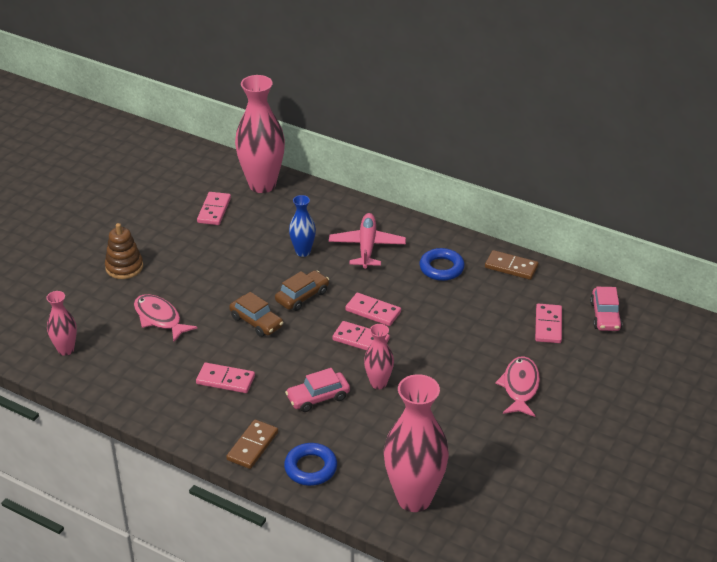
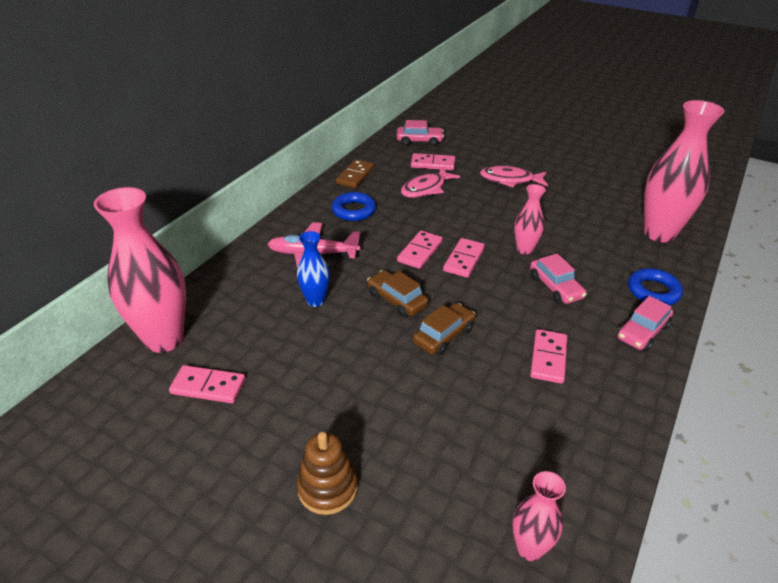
camera: 90 degrees left, 0 degrees up
(159, 318) = (445, 431): pink fish -> pink fish (426, 188)
(252, 446) = (642, 332): brown domino -> pink car

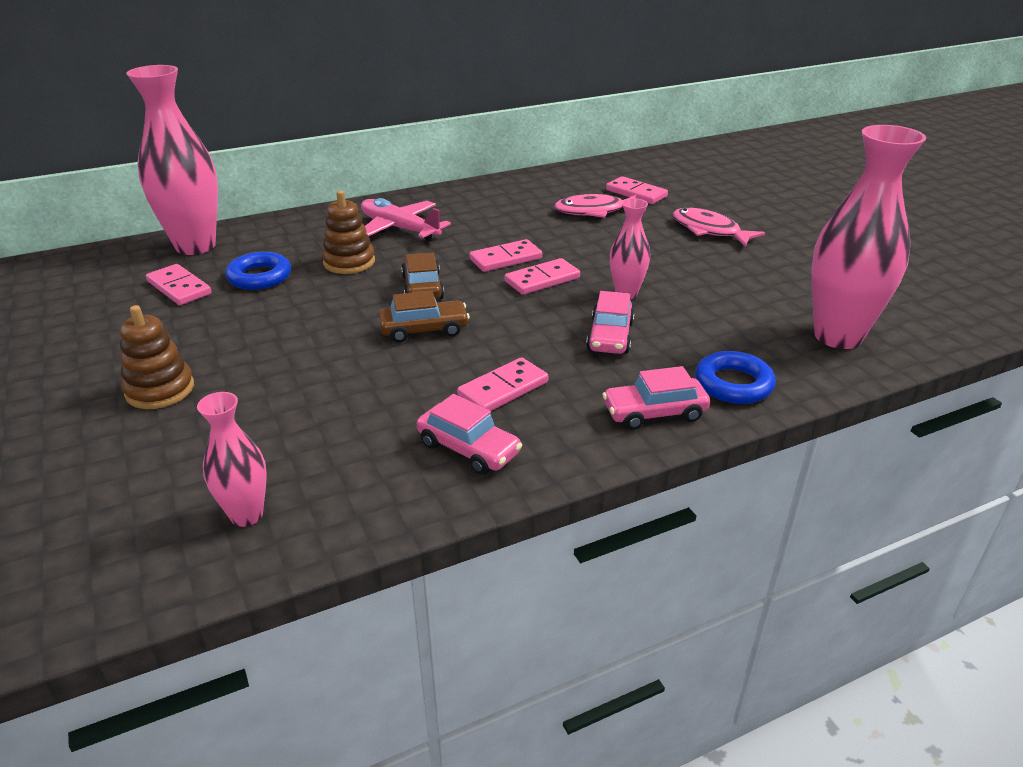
camera: 35 degrees right, 5 degrees down
(315, 301) = (349, 262): blue vase -> brown stacking toy
(354, 210) = (490, 208): blue ring -> blue ring (259, 277)
(355, 176) = (534, 181): brown domino -> none
(419, 141) = (652, 170): pink car -> pink car (468, 448)

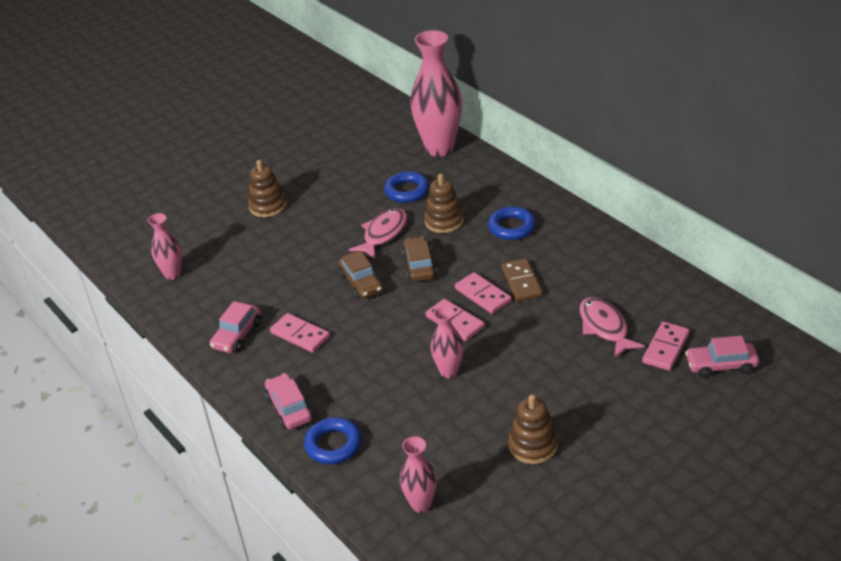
camera: 80 degrees right, 5 degrees up
(179, 288) = (380, 166): pink domino -> none
(399, 228) = (512, 227): pink plane -> blue ring
(422, 287) = (419, 266): brown car -> brown car turned 75 degrees counterclockwise
(498, 237) = (521, 282): none -> brown domino
(610, 336) = (380, 373): pink car -> pink car (721, 365)
(709, 230) = (599, 409): pink fish -> pink fish (383, 234)
(753, 266) = (533, 445): none -> brown stacking toy
(838, 336) = (421, 504): pink vase -> pink vase, size x0.51

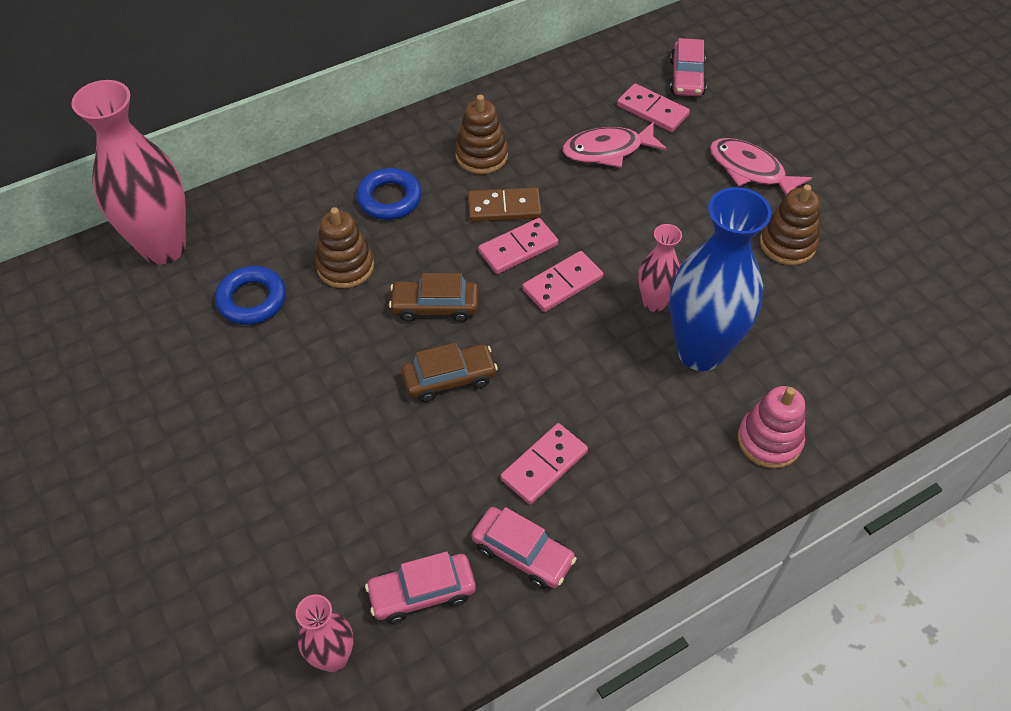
camera: 85 degrees left, 15 degrees up
(268, 206) = (199, 493): brown stacking toy -> brown stacking toy (481, 155)
(289, 408) = (694, 489): pink car -> pink car (422, 593)
(333, 445) = (769, 440): blue ring -> pink stacking toy
(383, 234) = (345, 340): pink fish -> pink fish (751, 170)
(407, 401) = (700, 351): none -> blue vase
(421, 504) = (872, 358): pink vase -> none

